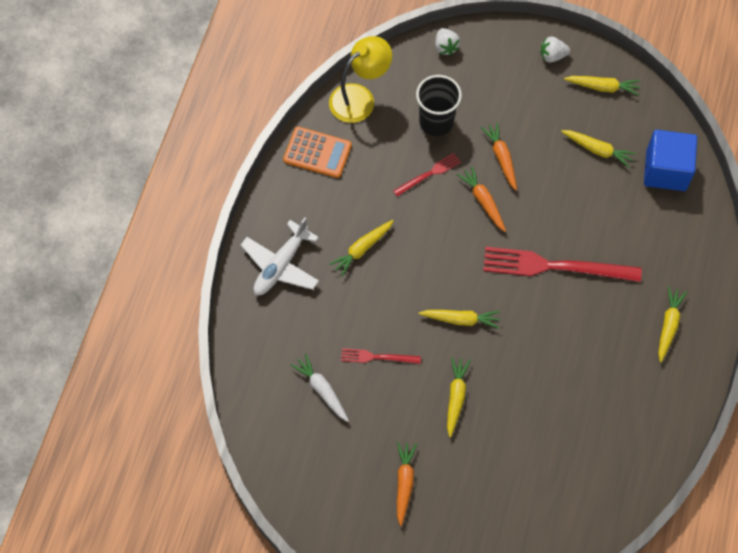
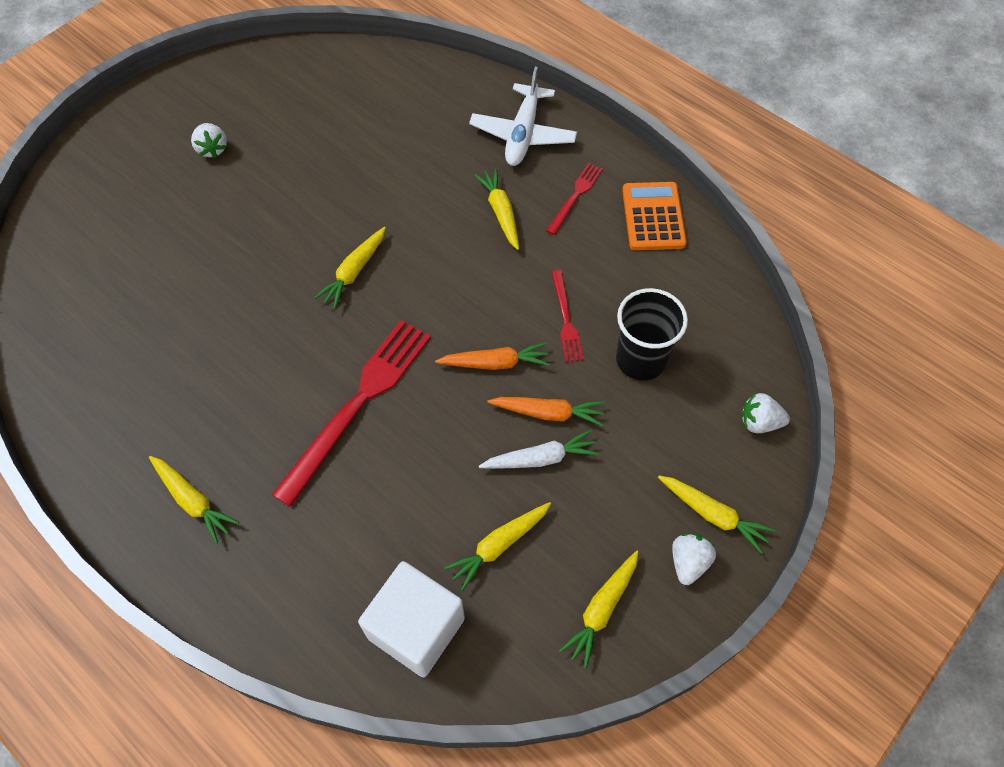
camera: 115 degrees right, 5 degrees down
(281, 265) = (523, 134): white plane -> white plane turned 135 degrees counterclockwise
(317, 153) = (653, 217): orange calculator -> orange calculator turned 135 degrees clockwise
(322, 390) = (358, 119): white carrot -> white carrot (541, 458)
(359, 98) = (715, 289): yellow lamp -> none
(377, 357) = (362, 178): red fork -> red fork (575, 196)
(404, 483) = (212, 149): orange carrot -> white strawberry
(456, 397) = (268, 229): yellow carrot -> yellow carrot (713, 515)
(666, 170) = (416, 628): blue cube -> white cube

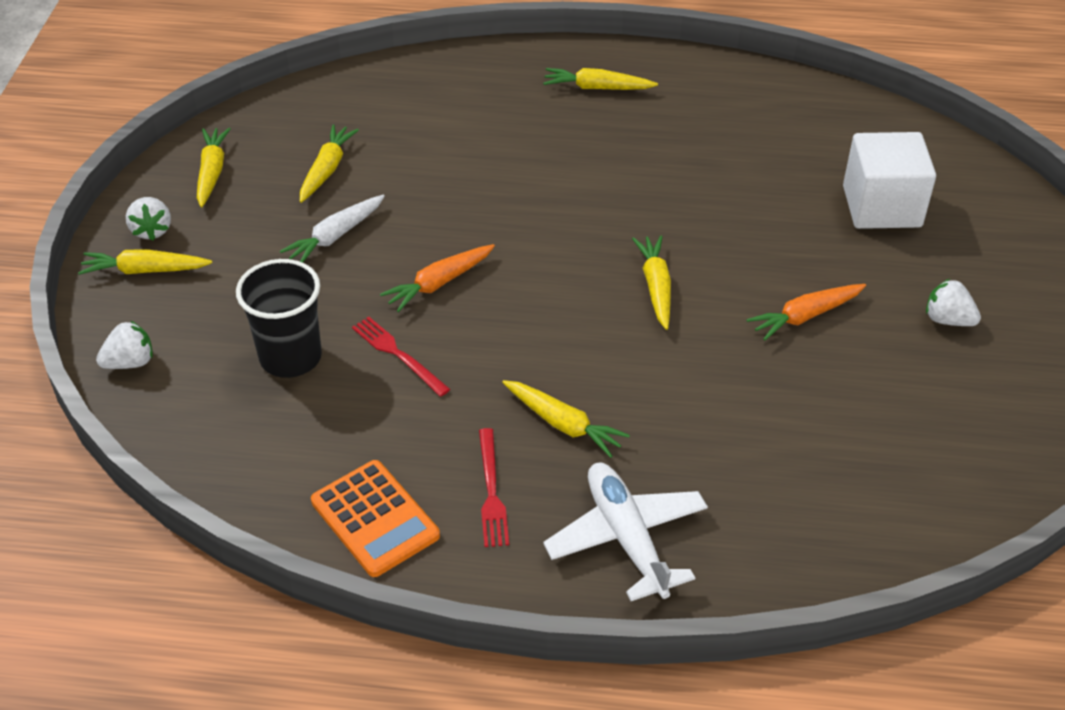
camera: 145 degrees right, 15 degrees down
(358, 403) = (536, 196): red fork -> none
(416, 628) = (353, 104): white cube -> white cube (881, 207)
(548, 413) = (354, 270): orange carrot -> orange carrot (805, 316)

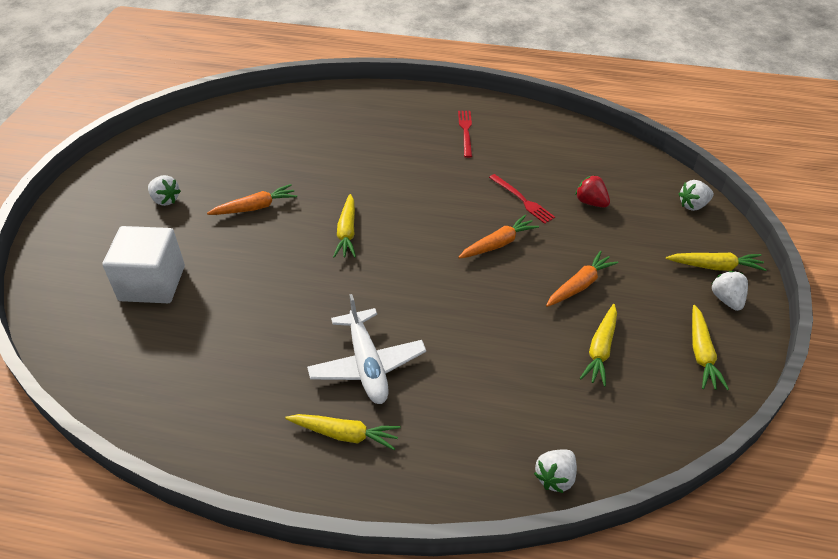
camera: 175 degrees left, 0 degrees up
(290, 357) = (591, 202): black cup -> red strawberry
(335, 236) = (580, 285): white carrot -> orange carrot
(375, 519) = (526, 124): orange calculator -> none
(395, 71) = (555, 477): none -> white strawberry
(563, 424) = (423, 158): yellow carrot -> none
(626, 538) = (399, 111): white plane -> white plane (367, 365)

